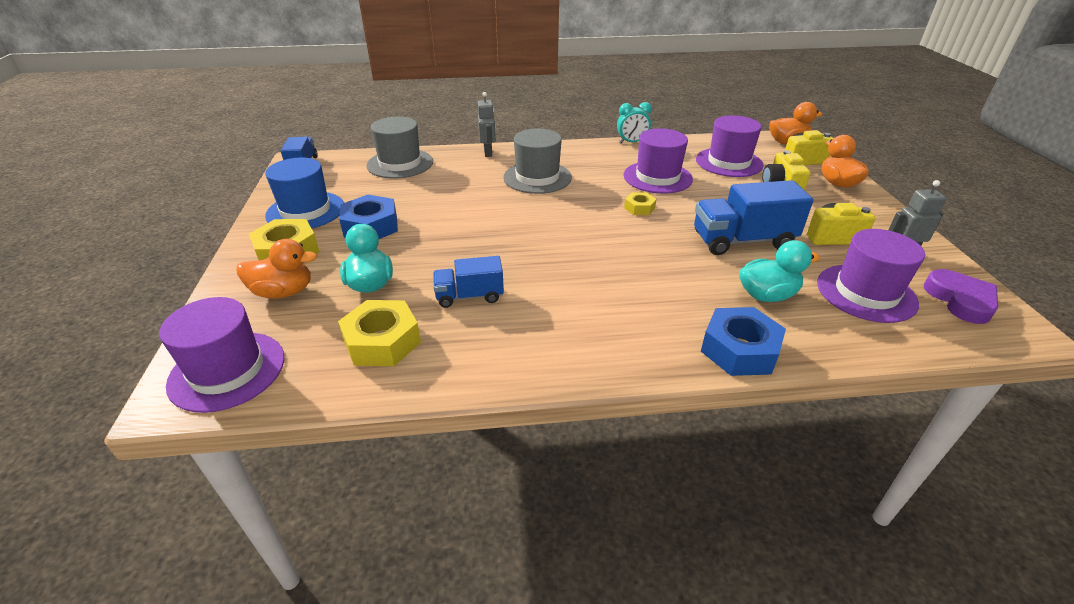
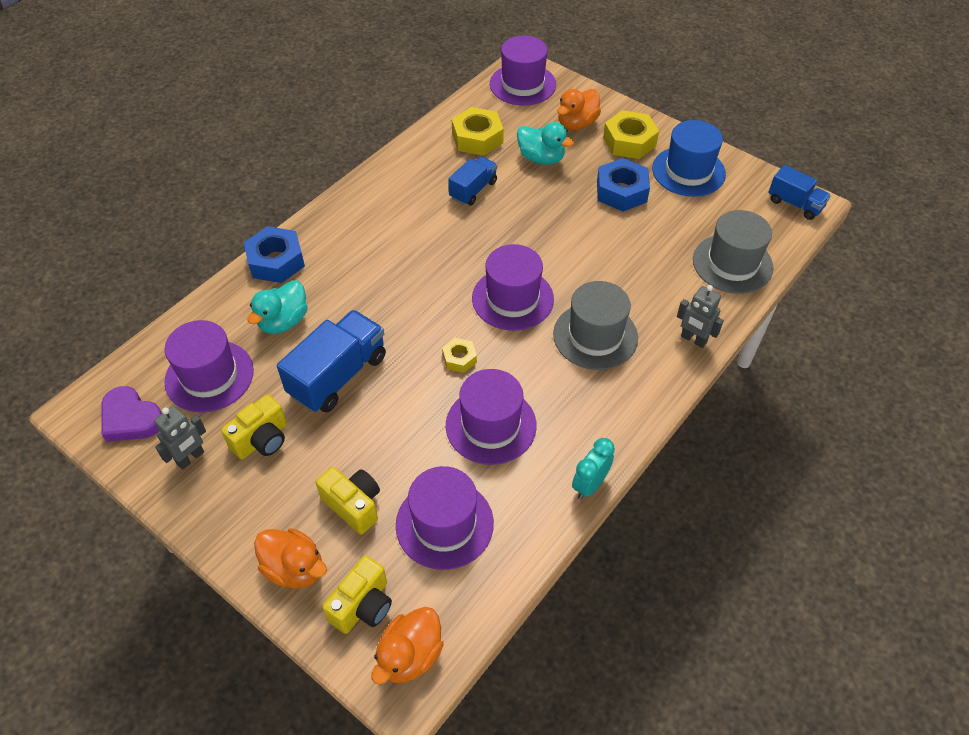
camera: 135 degrees right, 15 degrees up
(558, 215) = (512, 298): none -> purple hat

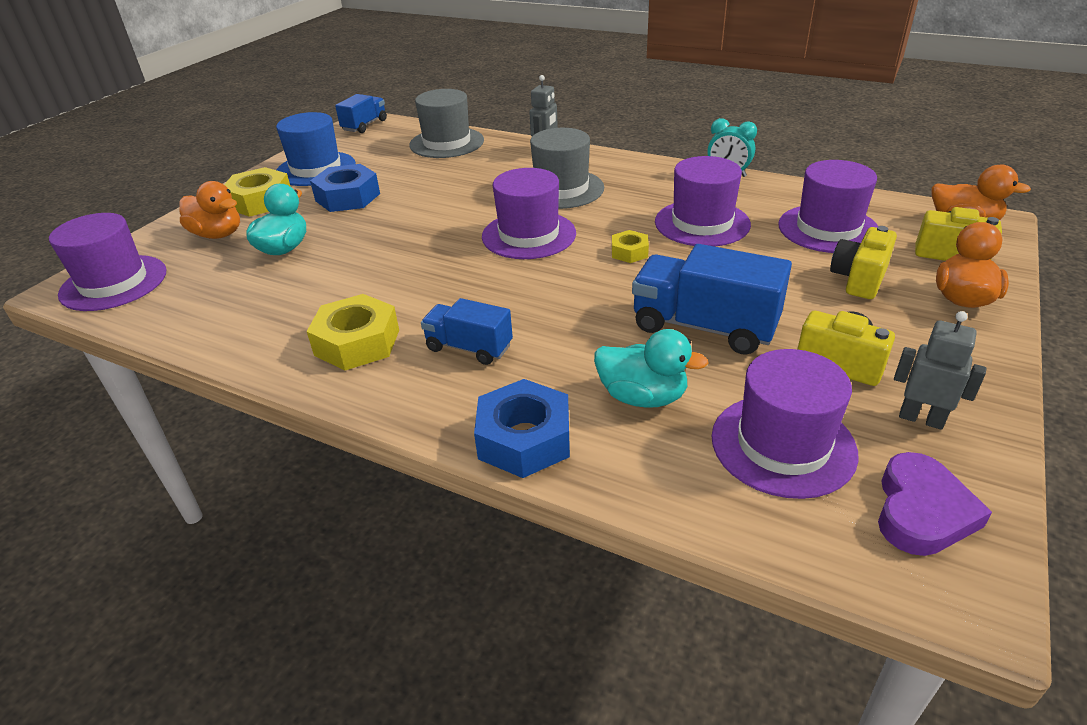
camera: 100 degrees left, 15 degrees down
(473, 190) = (345, 287): blue truck -> blue truck (469, 347)
(477, 138) = (232, 300): yellow nut -> yellow nut (357, 342)

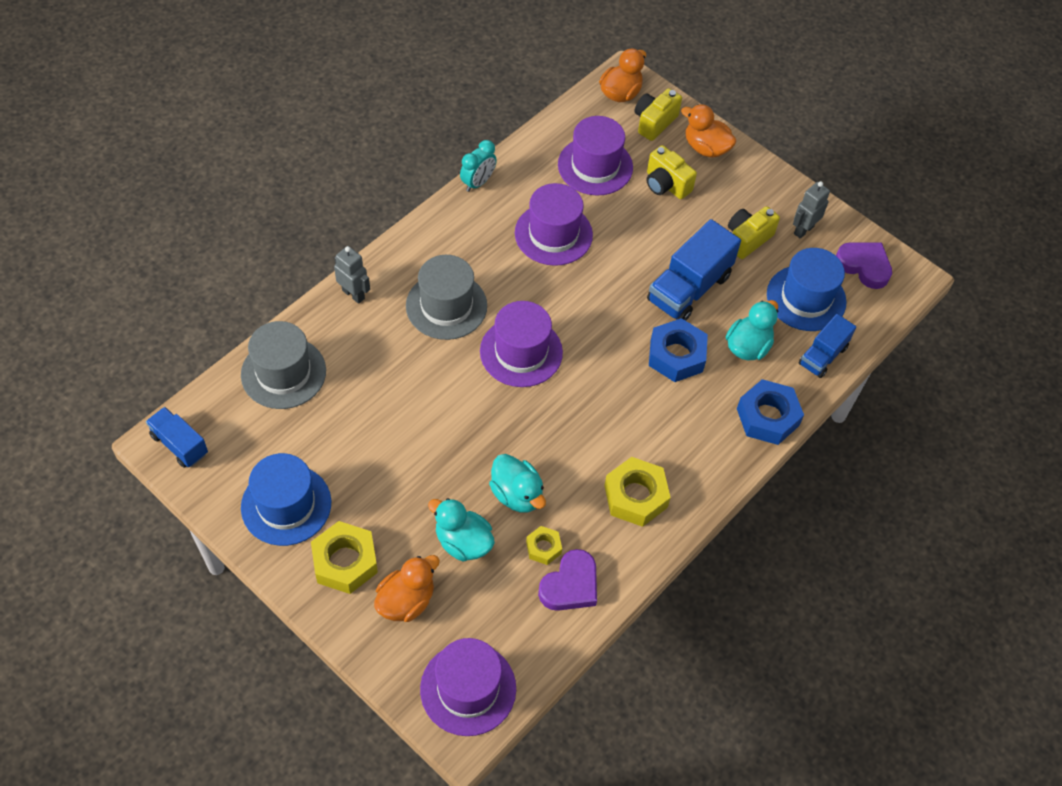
camera: 80 degrees left, 20 degrees up
(230, 319) = (570, 585): none -> purple heart
(345, 266) = (517, 494): none -> turquoise duck
(347, 197) = (376, 480): blue nut -> blue nut (676, 355)
(469, 347) = (666, 427): blue truck -> blue truck (822, 356)
(629, 252) = (577, 295): yellow nut -> yellow nut (543, 548)
(783, 445) = (806, 298): purple hat -> blue hat

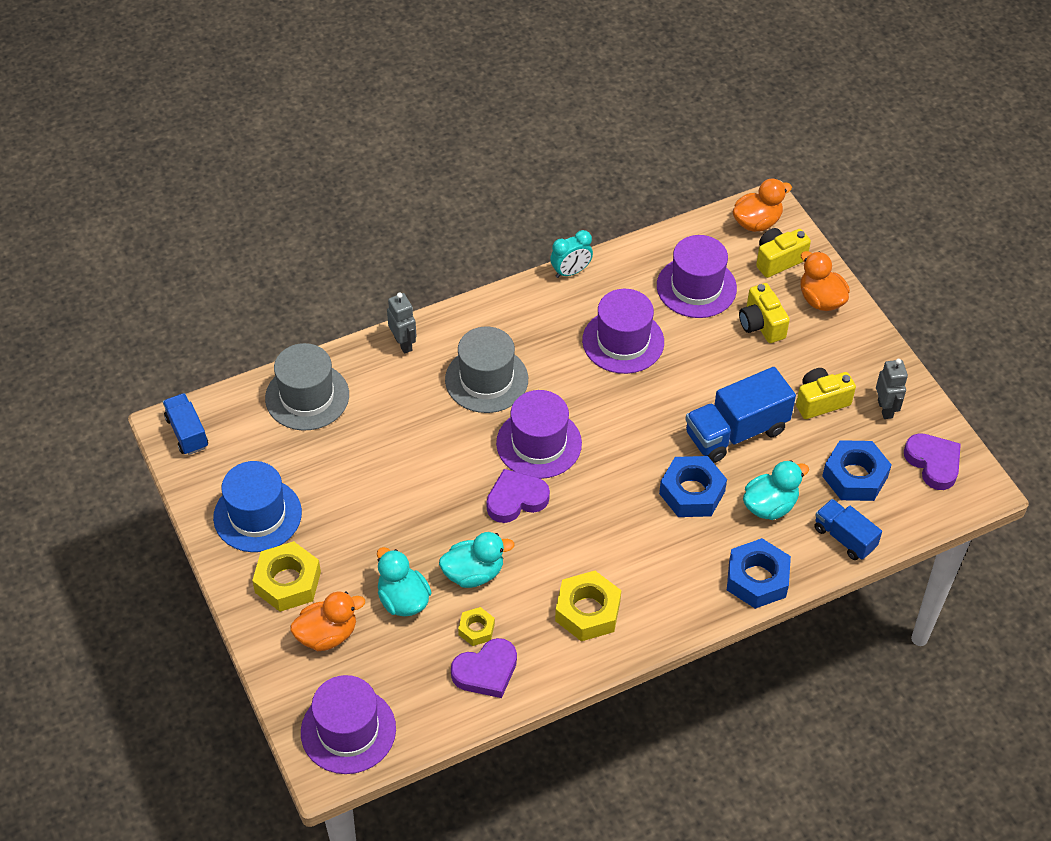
camera: 25 degrees right, 5 degrees down
(517, 494) = (474, 573): turquoise duck -> turquoise duck turned 90 degrees counterclockwise
(524, 411) = (516, 499): none -> purple heart
(803, 230) = (885, 409): grey robot -> grey robot turned 105 degrees clockwise
(806, 298) = (854, 476): blue hat -> blue nut
(822, 356) = (844, 537): blue truck -> blue truck turned 75 degrees clockwise

